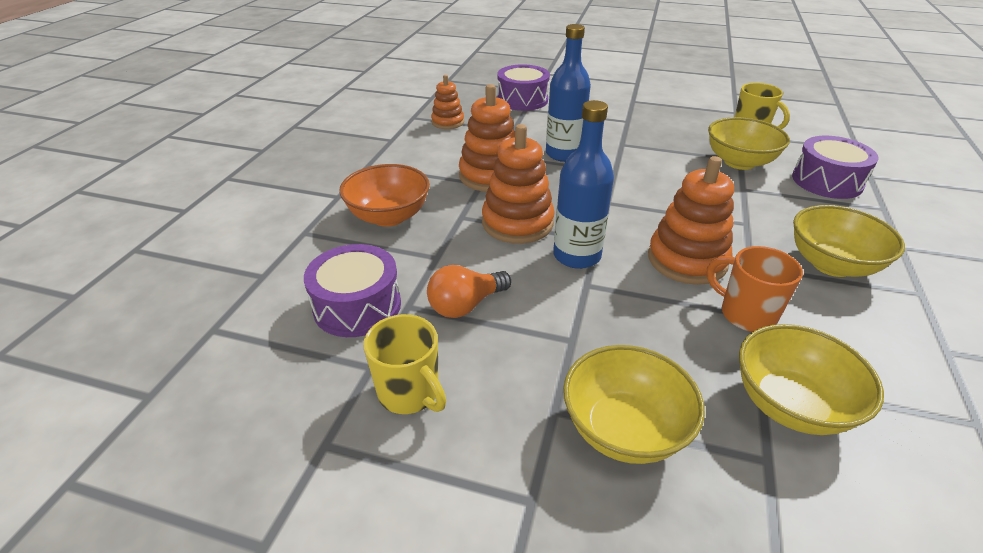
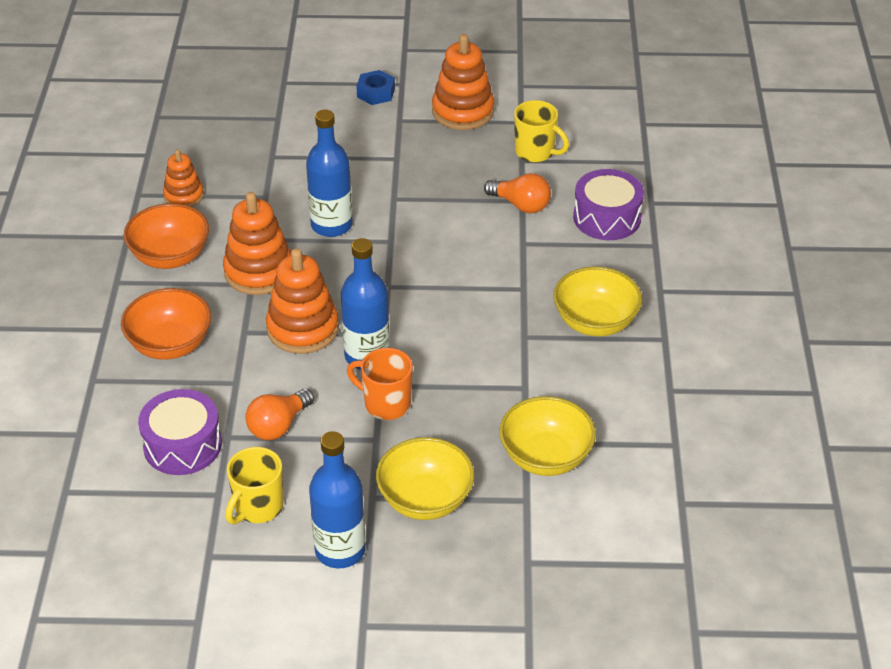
camera: 15 degrees left, 5 degrees up
(410, 393) = (257, 507): yellow mug -> yellow mug turned 90 degrees clockwise
(419, 156) = (170, 257): none -> orange bowl
(496, 478) = (340, 550): none -> blue bottle
(522, 100) = (264, 140): purple drum -> none
(616, 85) = (376, 93): none -> blue nut
(687, 260) = (468, 341): orange stacking toy -> orange stacking toy (463, 111)
(739, 162) = (521, 205): yellow bowl -> orange light bulb
(745, 314) = (517, 387): orange mug -> orange mug (386, 404)

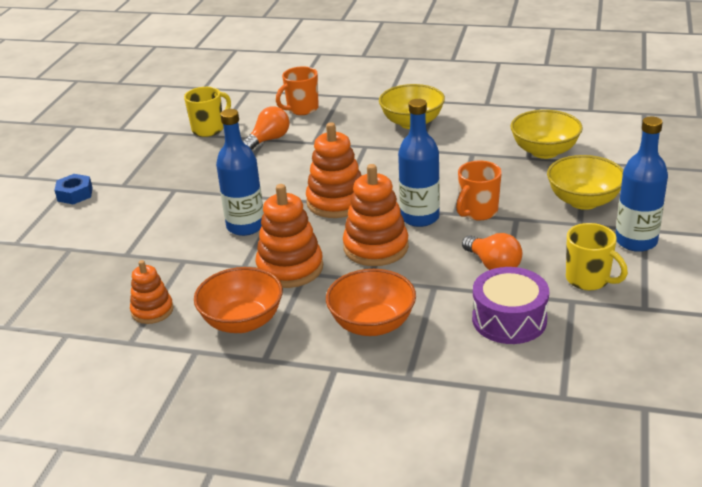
camera: 75 degrees left, 10 degrees down
(463, 111) = (134, 155): orange stacking toy -> orange stacking toy (336, 202)
(607, 218) = (302, 109): purple drum -> orange mug

